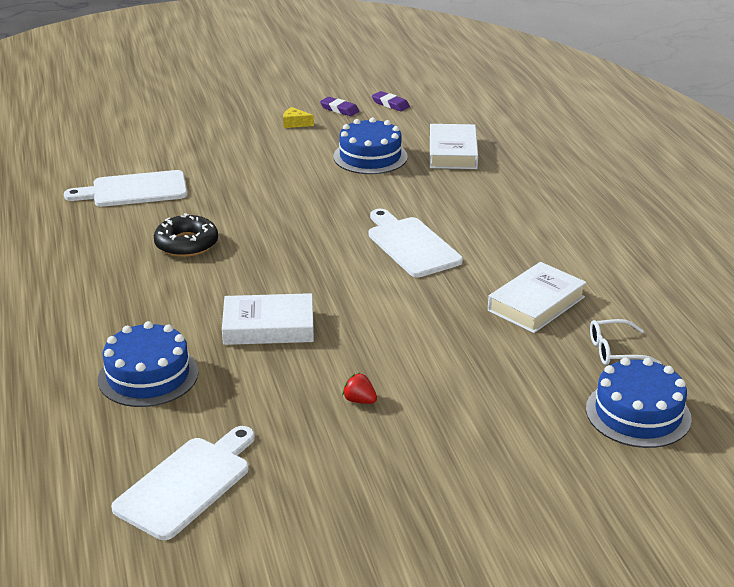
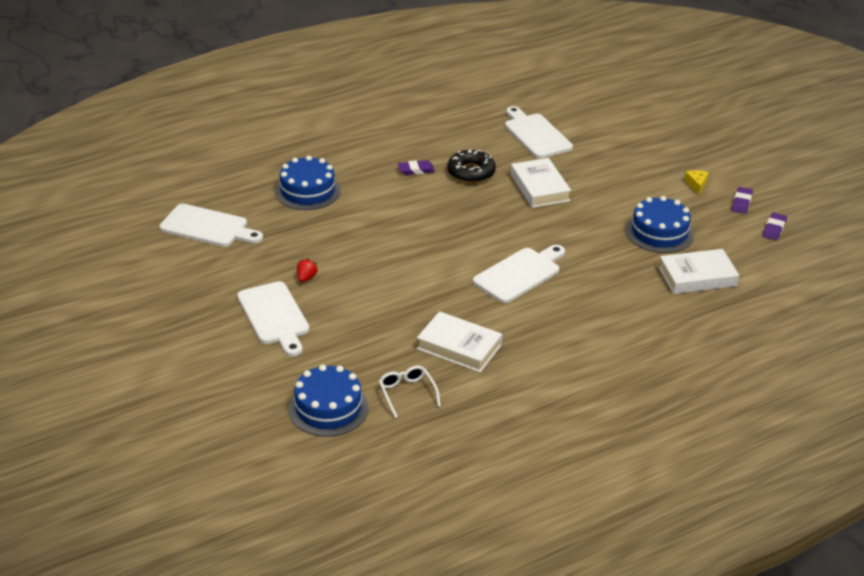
camera: 75 degrees right, 5 degrees up
(155, 281) = (416, 170): none -> purple eraser
(268, 326) = (379, 226): white book -> white book (539, 188)
(438, 438) = (274, 316): none -> white cutting board

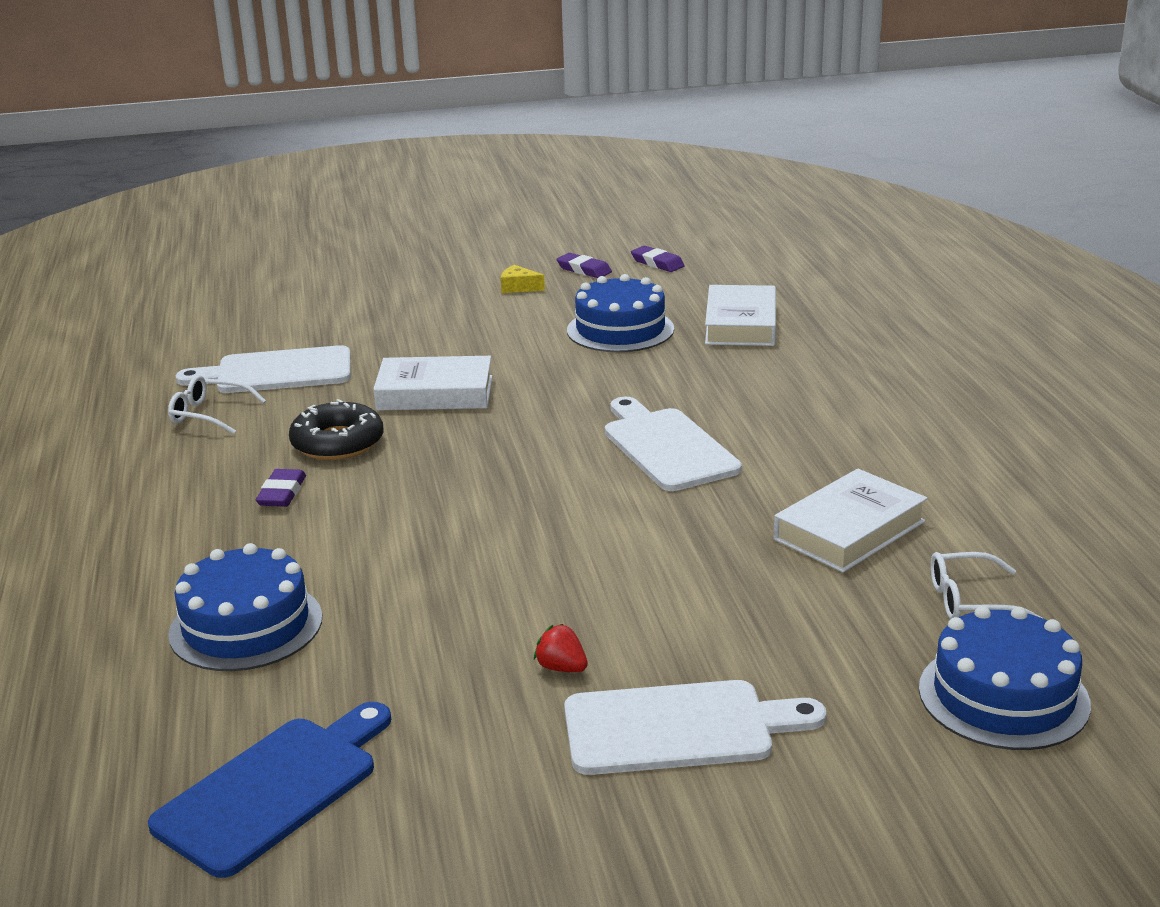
camera: 70 degrees left, 10 degrees down
(208, 227) = (274, 789): white cutting board -> blue cutting board
(480, 129) = (209, 414): none -> white glasses

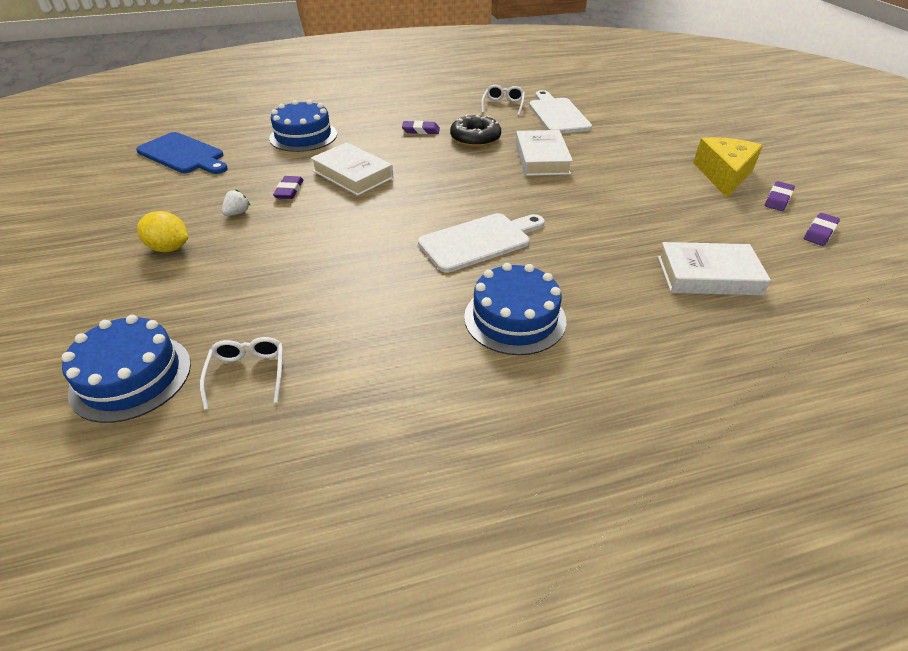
camera: 85 degrees right, 15 degrees up
(486, 619) = (289, 190): none -> purple eraser
(519, 287) = (723, 175): yellow cheese -> yellow cheese, size x2.20
(561, 668) = (237, 213): red strawberry -> white strawberry
(620, 330) = (668, 218): blue cake -> blue cake (515, 318)
(678, 728) = (169, 248): white cutting board -> yellow lemon
(849, 530) = (356, 319): white book -> white book (353, 174)

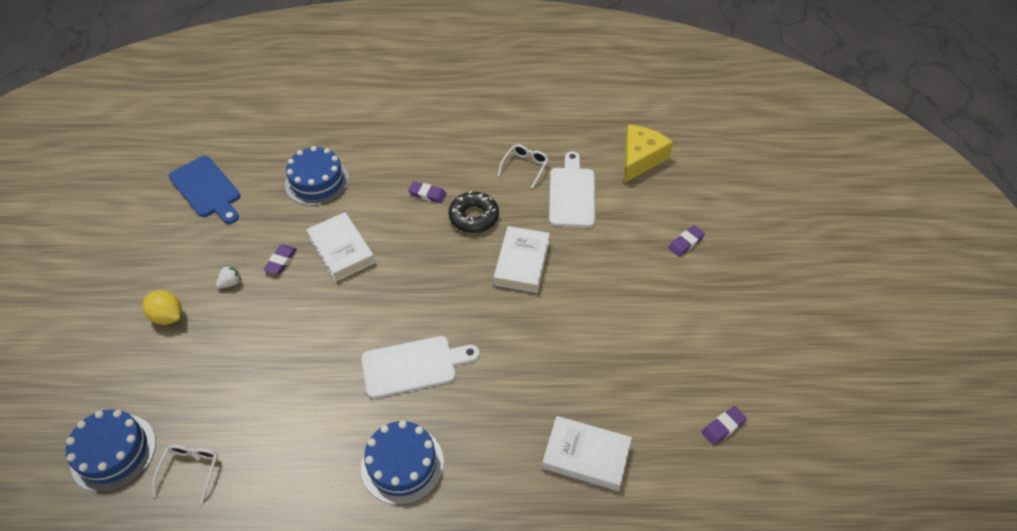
camera: 15 degrees right, 10 degrees up
(723, 175) = (684, 326): yellow cheese -> yellow cheese (640, 159)
(778, 199) = (714, 372): purple eraser -> purple eraser (685, 243)

